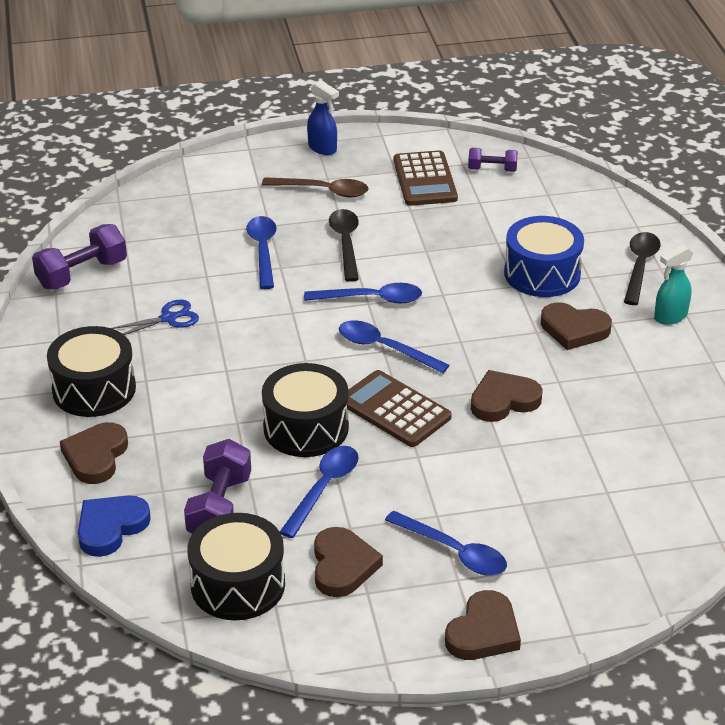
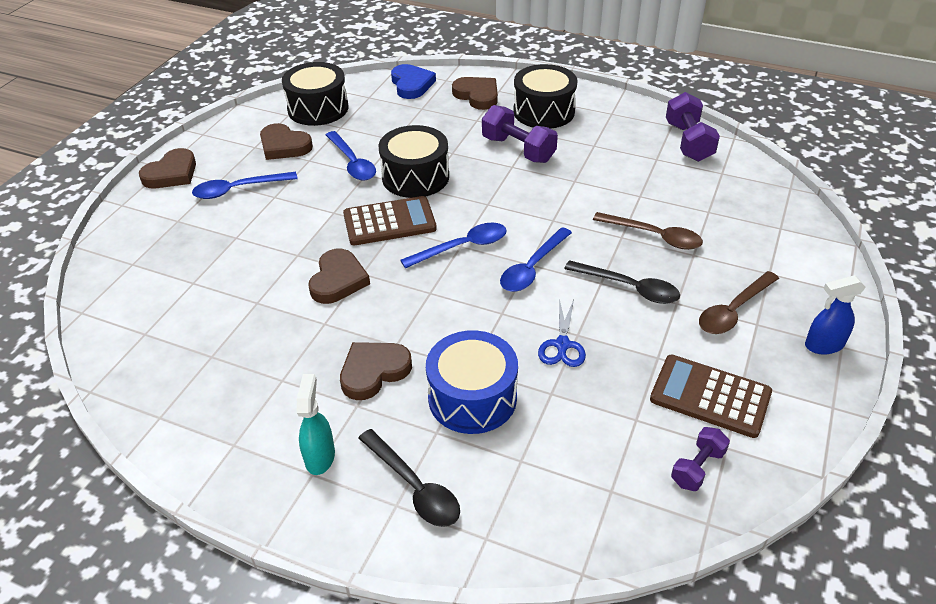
camera: 125 degrees right, 5 degrees up
(169, 318) = (597, 162): blue scissors -> blue scissors (562, 345)
(219, 508) = (383, 121): purple dumbbell -> purple dumbbell (518, 149)
(263, 251) = (654, 236): blue spoon -> brown spoon
(483, 632) = (172, 173): brown heart -> brown heart turned 120 degrees counterclockwise

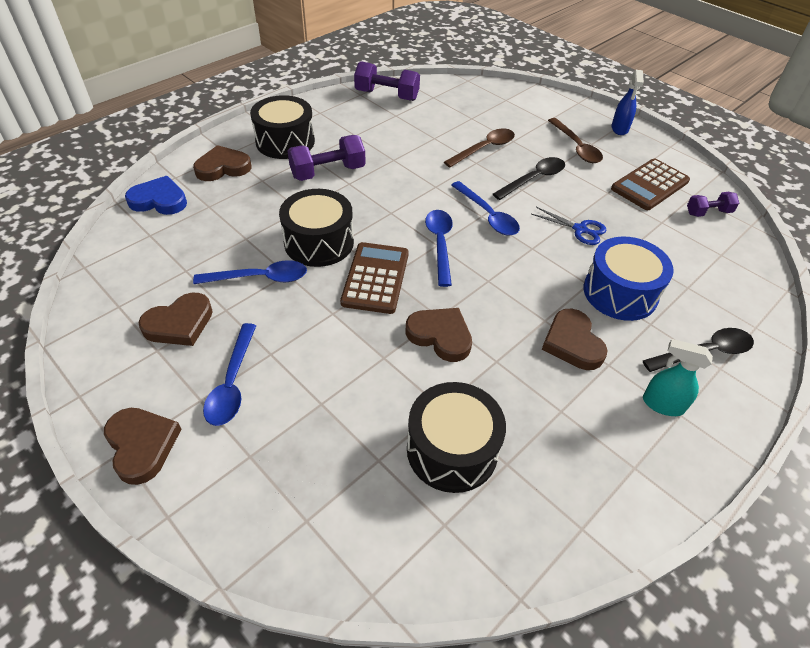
camera: 70 degrees left, 5 degrees up
(318, 108) = (131, 278): black drum -> black drum (452, 449)
(697, 468) = (708, 212): purple dumbbell -> purple dumbbell turned 75 degrees counterclockwise

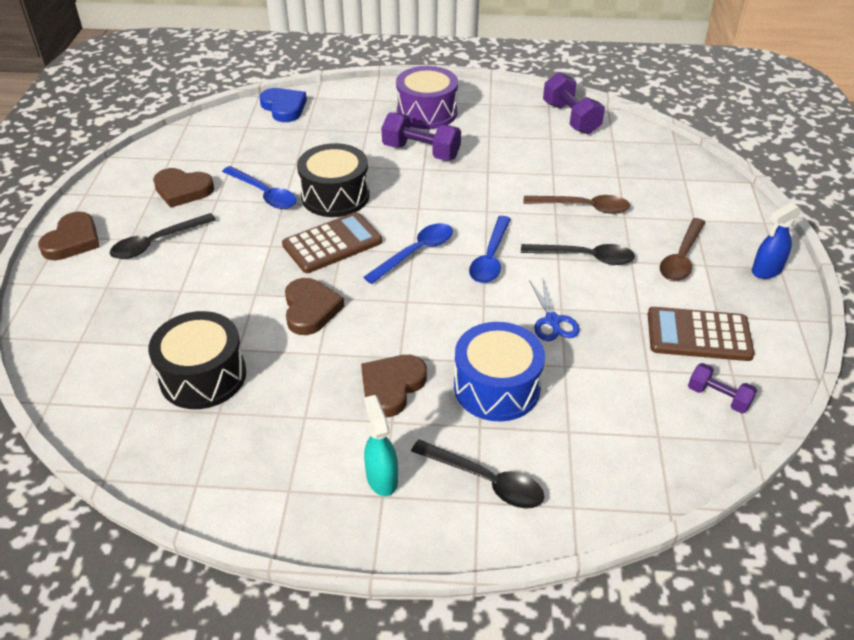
camera: 50 degrees right, 5 degrees down
(223, 167) = (355, 108): brown heart -> none
(232, 383) = (157, 243): blue spoon -> black spoon
(285, 142) = (427, 112): black drum -> purple drum

